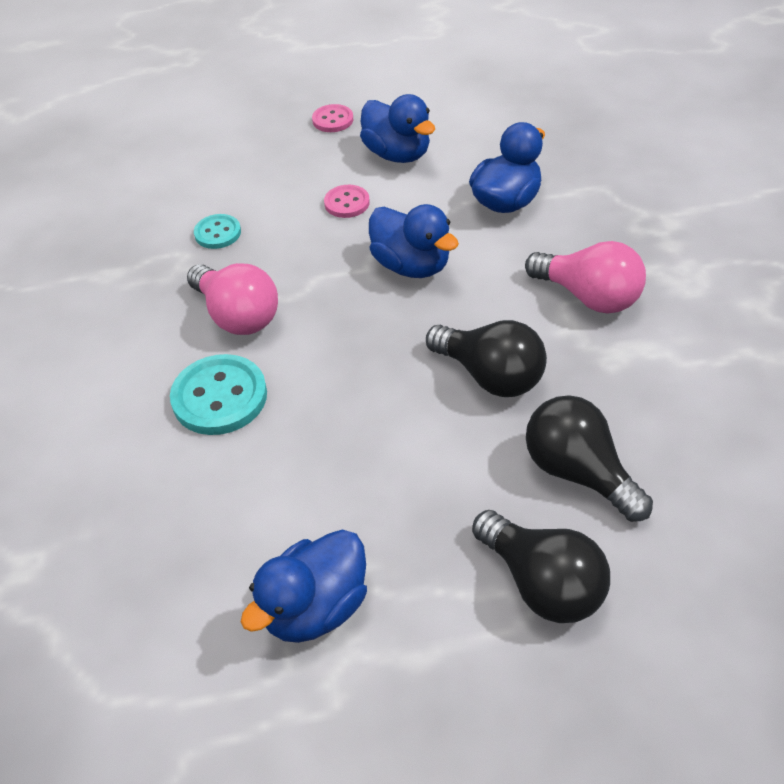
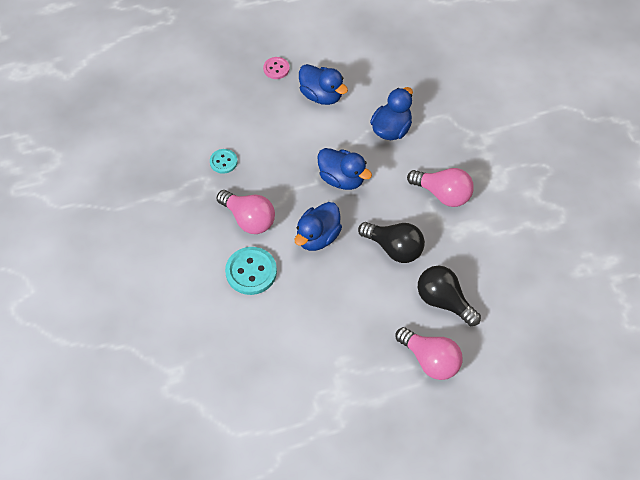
camera: 10 degrees left, 10 degrees up
(315, 608) = (324, 382): blue duck -> blue duck (317, 237)
(347, 203) = (297, 135): pink button -> none
(542, 583) = (430, 360): black light bulb -> pink light bulb

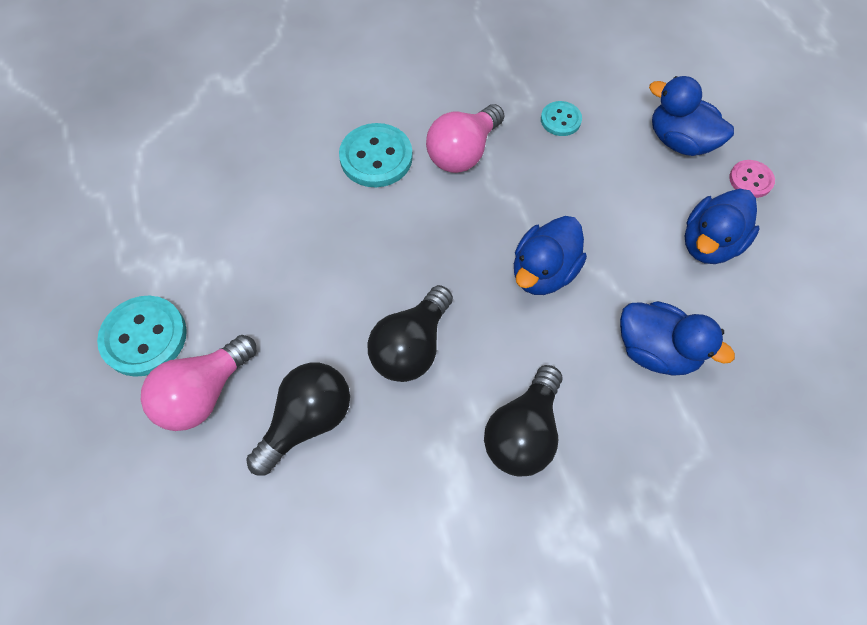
camera: 90 degrees right, 5 degrees up
(317, 237) = (433, 238): blue duck -> blue duck (679, 141)
(394, 402) = (144, 337): none -> turquoise button
(443, 194) = (523, 432): pink light bulb -> black light bulb

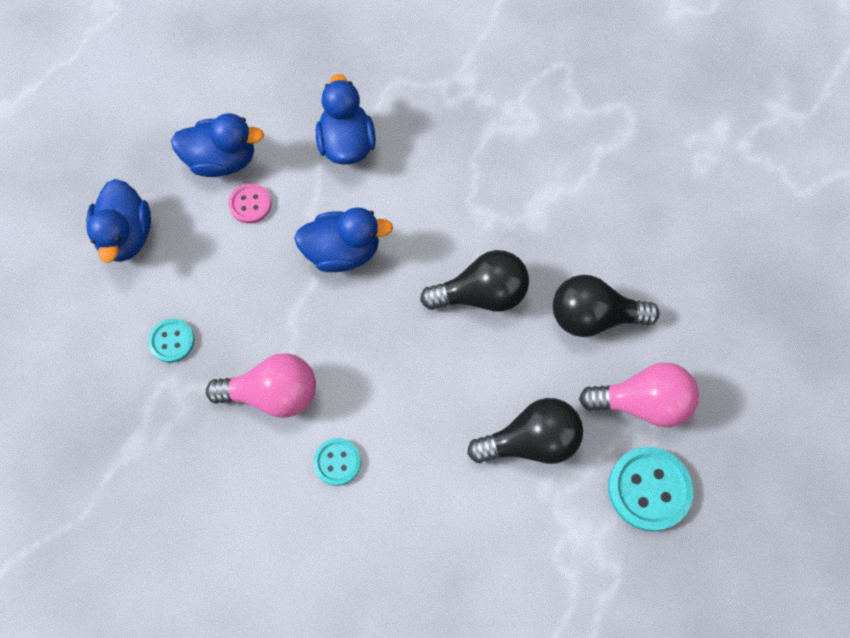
camera: 130 degrees left, 5 degrees up
(376, 157) = (337, 462): turquoise button -> turquoise button, size x0.58
(523, 432) = (477, 183): black light bulb -> black light bulb (531, 441)
(750, 180) = (132, 165): pink button -> pink button (250, 204)

